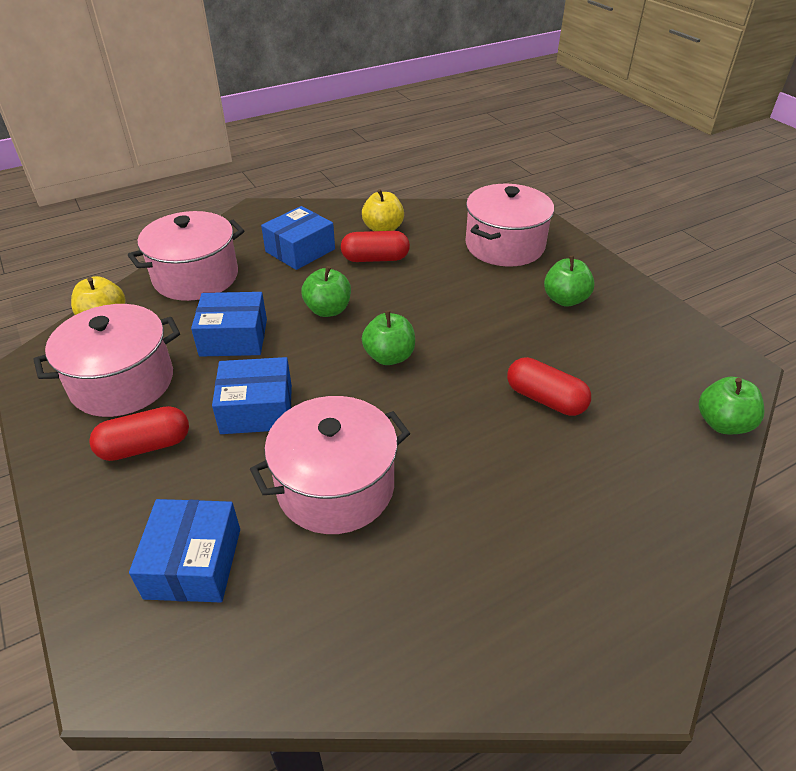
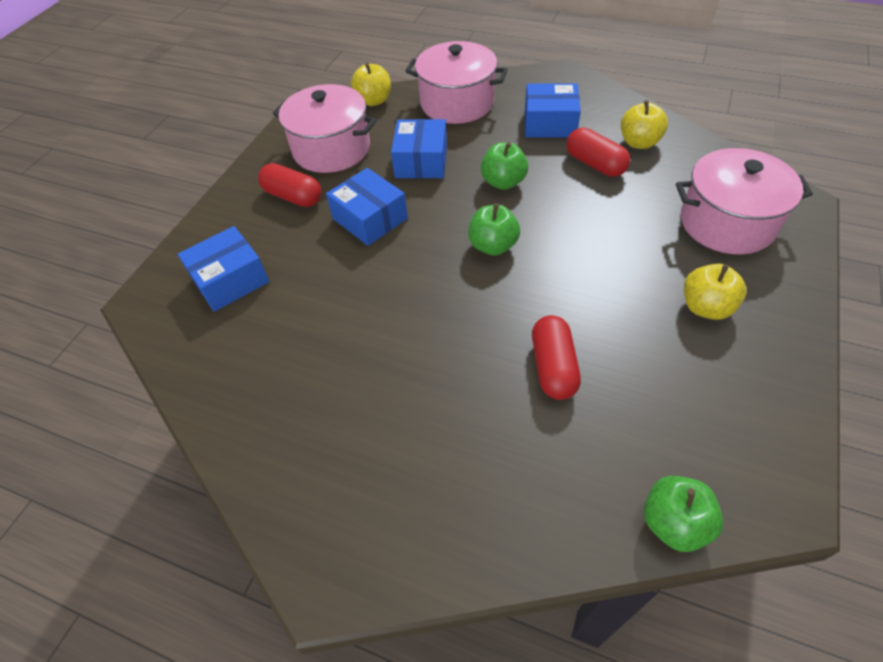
camera: 55 degrees right, 10 degrees up
(233, 337) = (421, 161): blue box -> blue box turned 45 degrees clockwise
(335, 487) = (341, 302): pink pot -> none
(565, 299) = (705, 307): green apple -> yellow apple

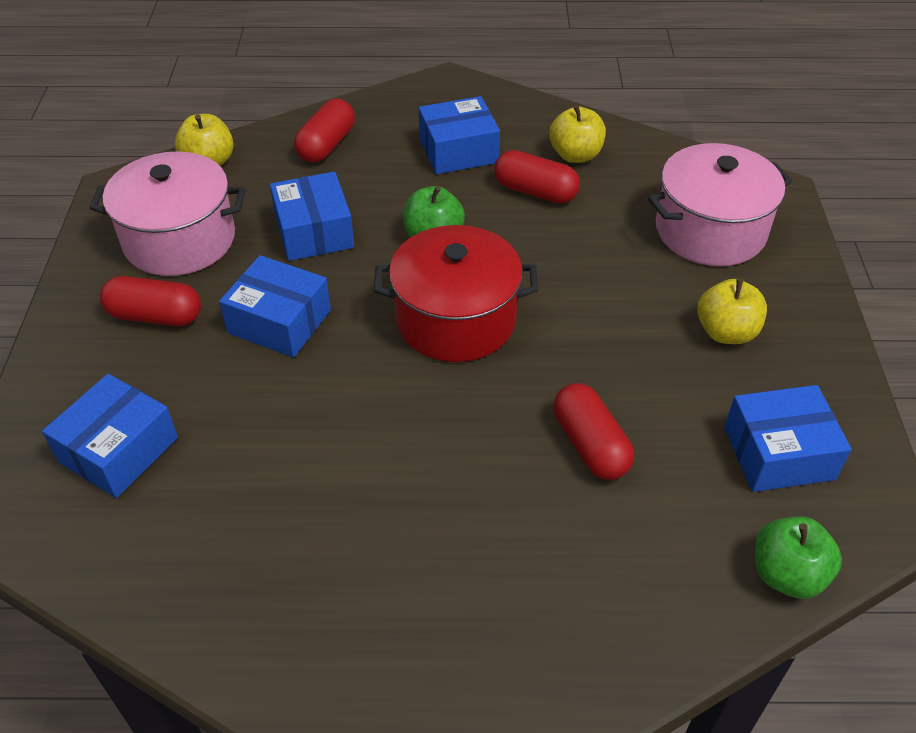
camera: 25 degrees left, 5 degrees down
(457, 103) = (326, 145): pink pot -> red capsule
(493, 246) = (456, 319): green apple -> red pot
(710, 418) = (778, 453): none -> blue box

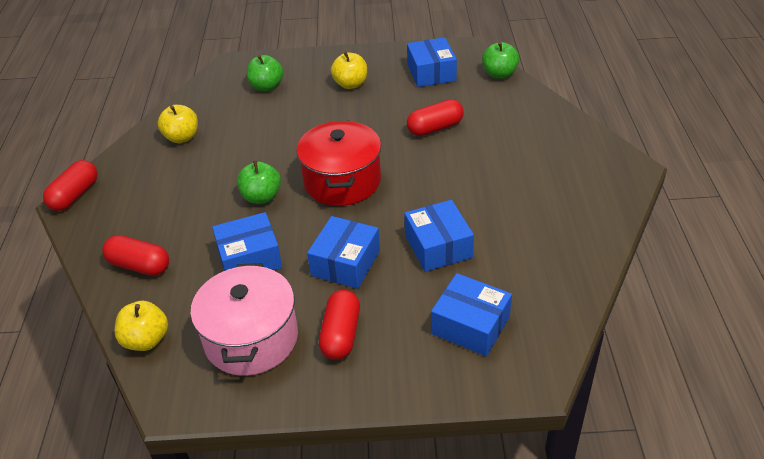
camera: 90 degrees left, 5 degrees down
(458, 150) = (164, 192): blue box -> blue box (438, 246)
(535, 192) = (219, 154): red capsule -> red capsule (75, 195)
(710, 230) = (266, 86): pink pot -> green apple

